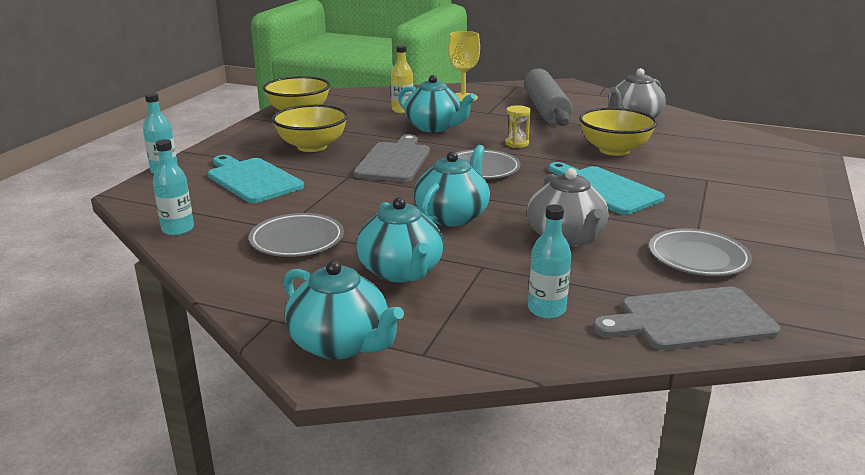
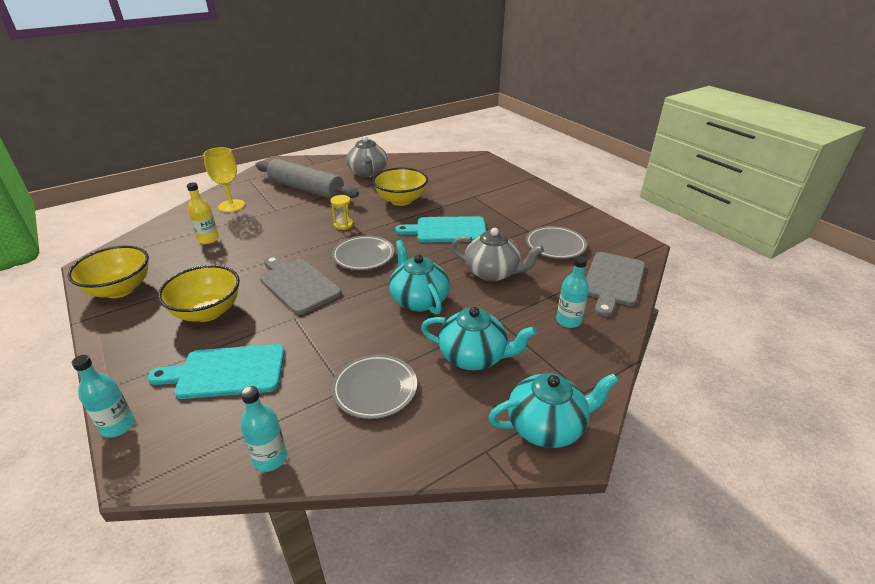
camera: 55 degrees left, 10 degrees up
(434, 127) = (265, 241): turquoise teapot -> none

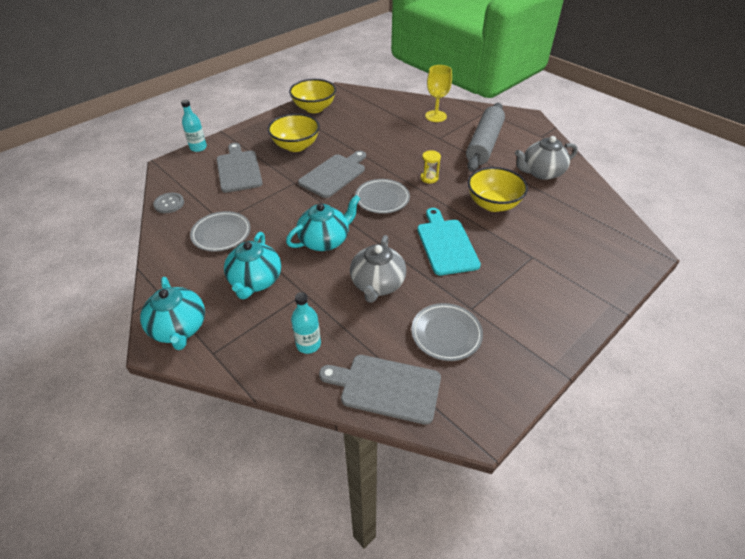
camera: 80 degrees right, 10 degrees up
(208, 239) = (382, 121): yellow bottle -> none
(226, 372) = (239, 169): turquoise cutting board -> grey cutting board
(270, 458) = (169, 204): turquoise bottle -> grey button

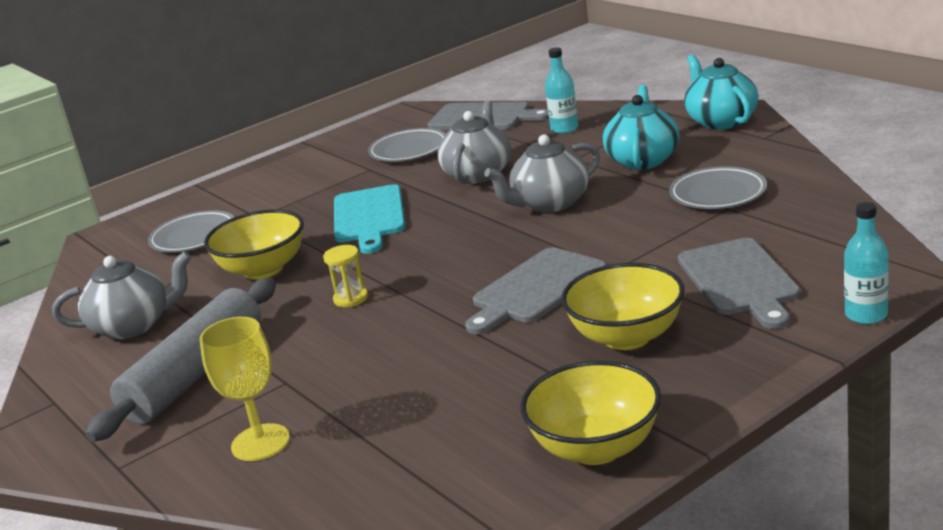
camera: 170 degrees left, 20 degrees down
(169, 204) = (841, 218): grey button -> none
(325, 240) = (550, 203): turquoise teapot -> grey teapot
(382, 199) = (449, 260): grey plate -> grey plate (194, 237)

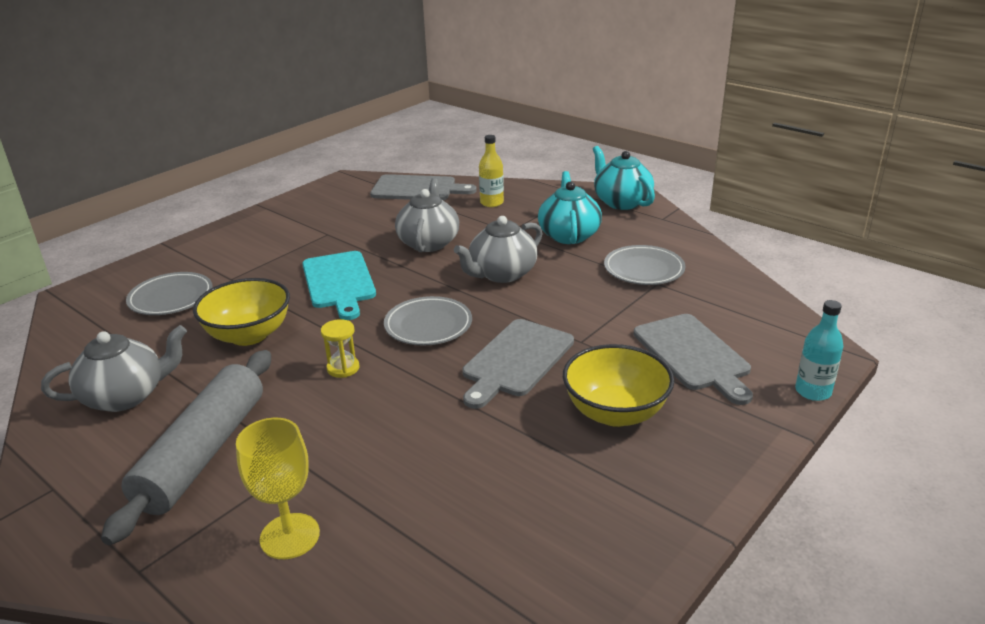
camera: 15 degrees left, 5 degrees up
(409, 150) = (359, 217): grey plate -> grey plate (428, 326)
(564, 129) = (491, 203): turquoise bottle -> yellow bottle
(596, 448) = (628, 536): yellow bowl -> none

